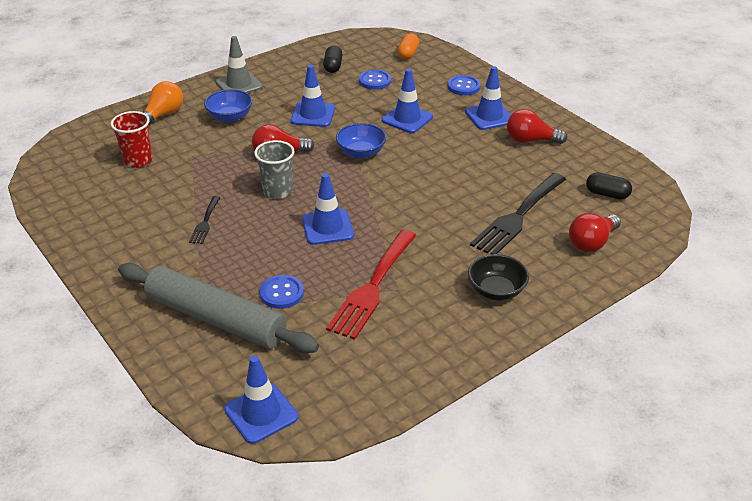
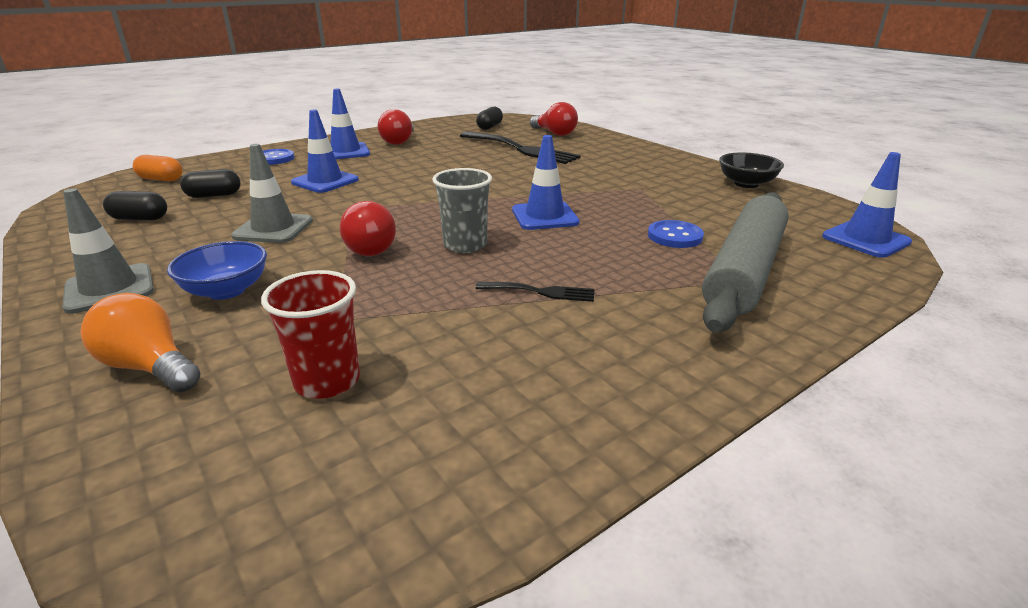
camera: 90 degrees left, 10 degrees down
(313, 115) = (273, 229): blue traffic cone -> grey traffic cone
(361, 153) = (389, 202): blue bowl -> none
(372, 287) = (643, 197): red fork -> none
(375, 81) = (214, 195): blue button -> black capsule
(496, 290) = (626, 158): black bowl -> black bowl (746, 184)

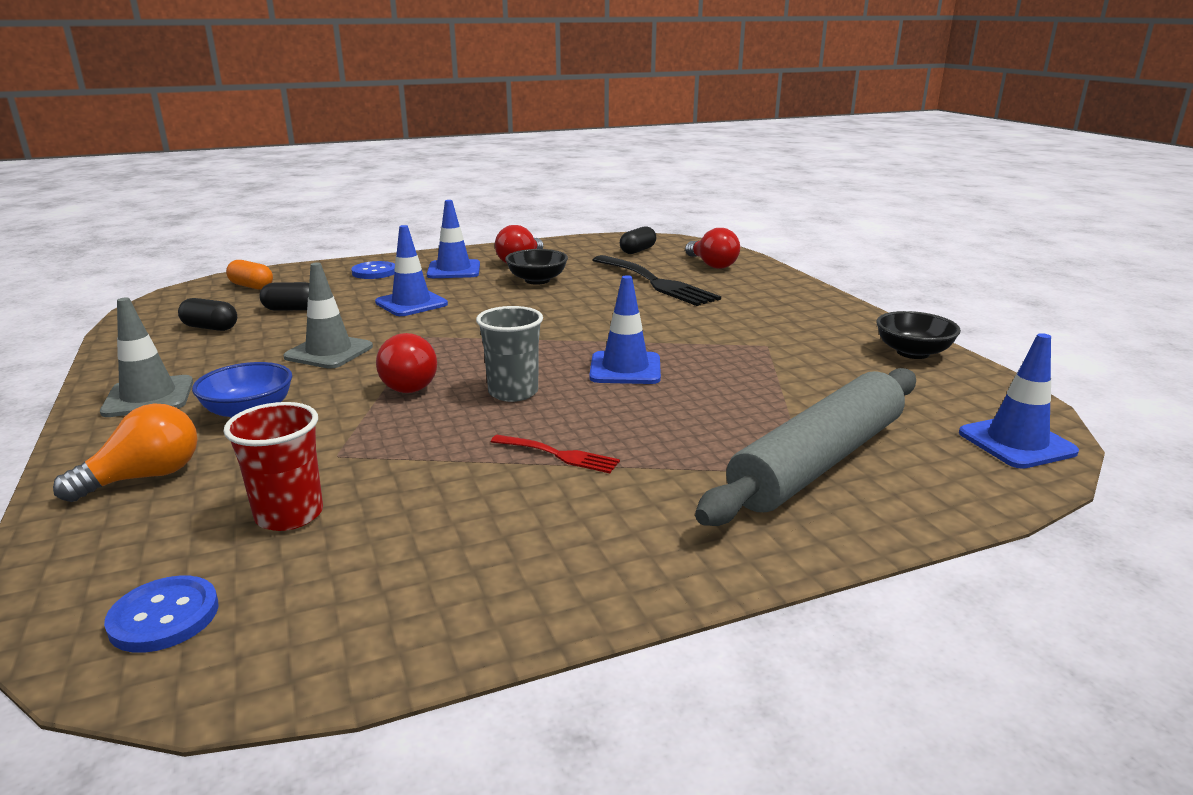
camera: 15 degrees right, 5 degrees down
(150, 367) = (145, 477): orange light bulb -> orange light bulb turned 90 degrees clockwise
(423, 155) = (537, 280): none -> black bowl
(541, 292) = (559, 455): black fork -> red fork
(674, 236) = (764, 409): blue button -> blue button (164, 616)

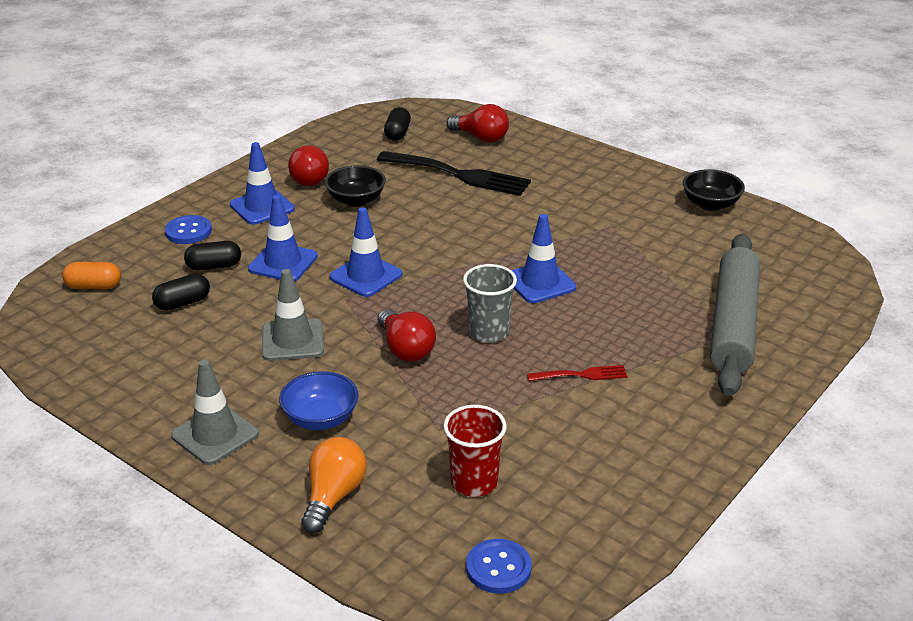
camera: 30 degrees left, 10 degrees up
(210, 328) = (141, 349): black capsule -> black capsule (214, 266)
(1016, 442) = (824, 270): blue traffic cone -> blue traffic cone (366, 276)

